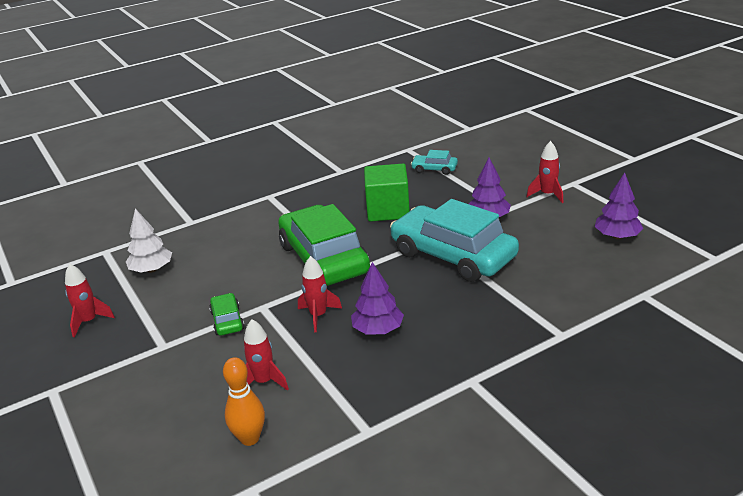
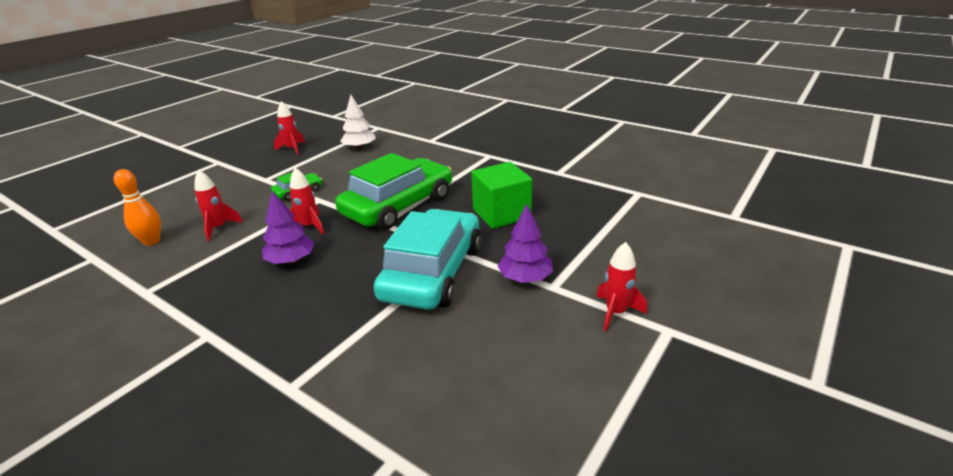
camera: 65 degrees right, 0 degrees up
(434, 169) = (609, 218): turquoise car -> none
(617, 236) = (544, 403): purple tree -> none

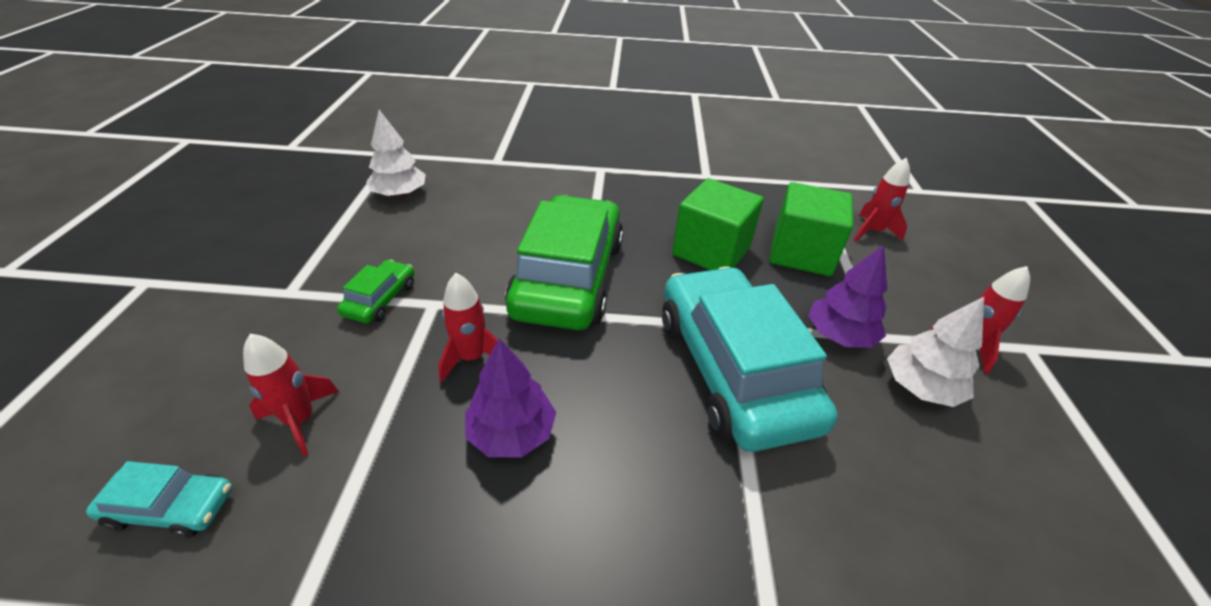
camera: 35 degrees left, 10 degrees up
(151, 241) = (171, 507): orange bowling pin -> turquoise car
(292, 149) = (279, 221): red rocket -> red rocket (872, 232)
(542, 319) = (920, 387): none -> white tree
(565, 230) = (801, 253): none -> green cube

